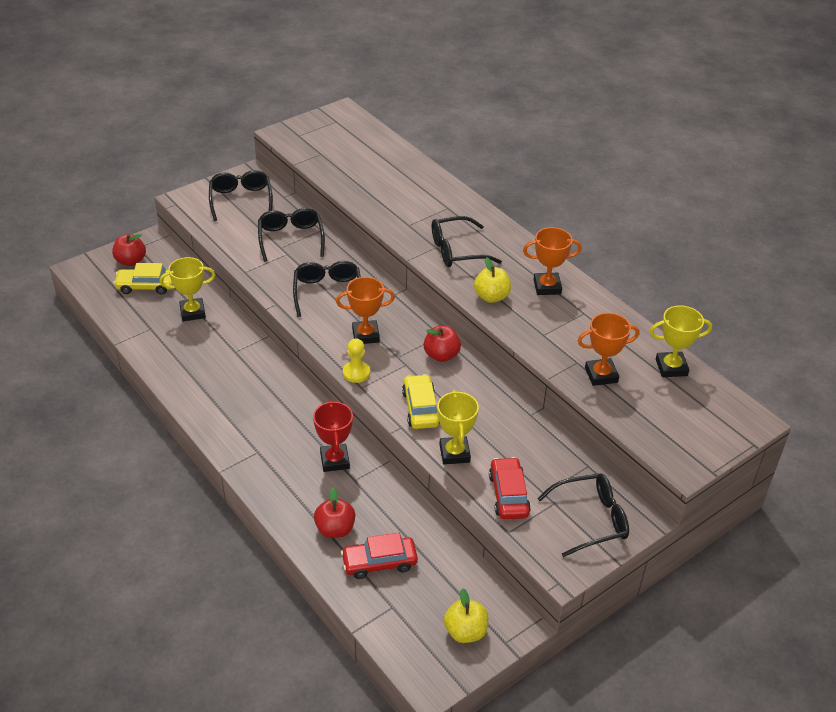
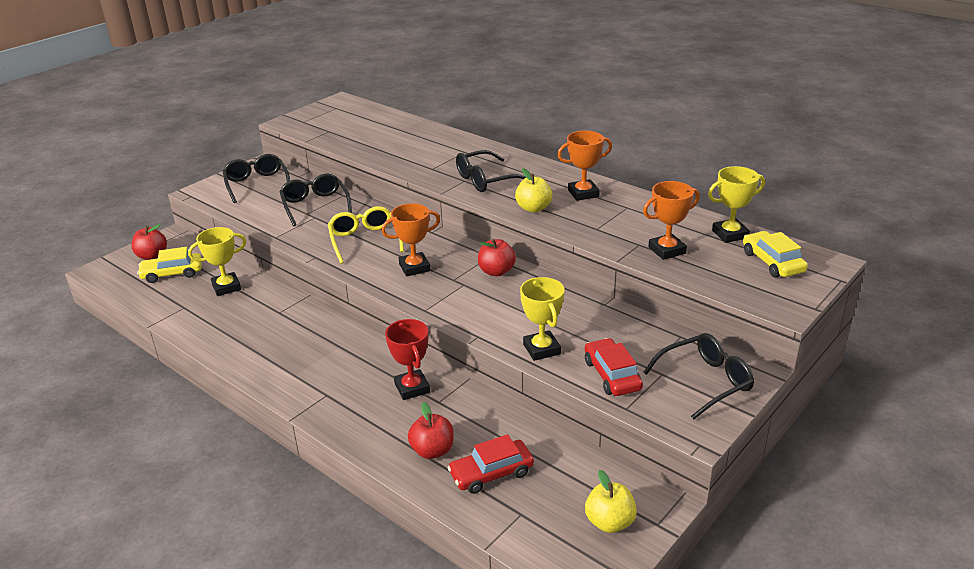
camera: 10 degrees left, 10 degrees down
(327, 292) = (365, 240): black glasses -> yellow glasses
(356, 373) = (415, 299): yellow pawn -> none
(420, 408) = (492, 317): yellow car -> yellow car (772, 262)

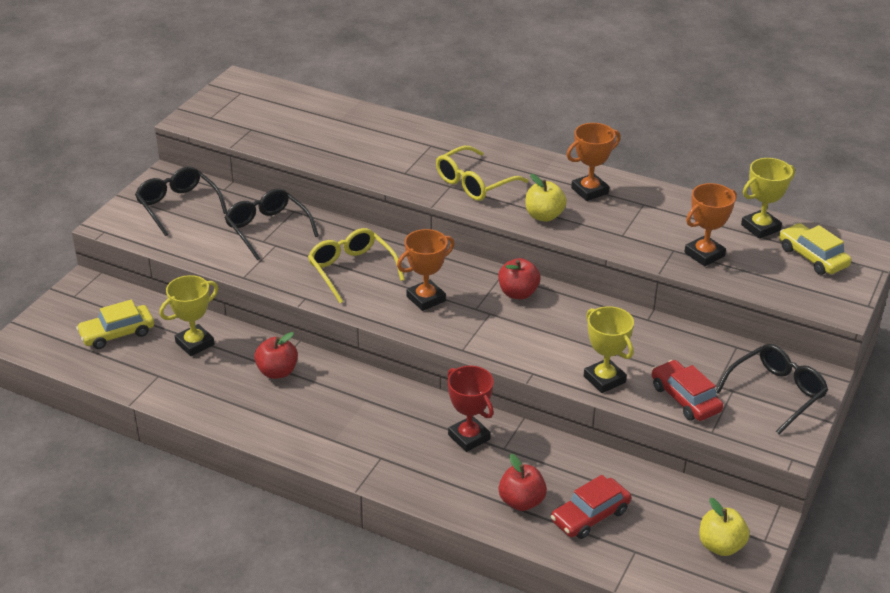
camera: 15 degrees left, 5 degrees up
(152, 256) = (77, 313): red apple -> red apple (277, 372)
(486, 180) = (474, 183): black glasses -> yellow glasses

